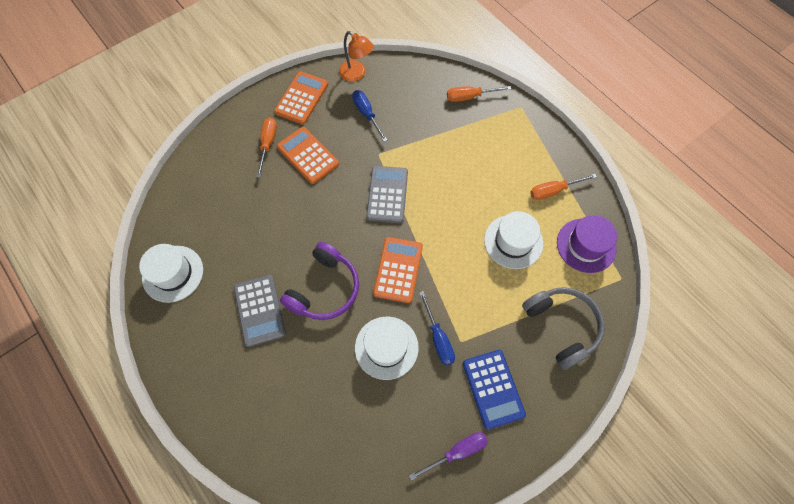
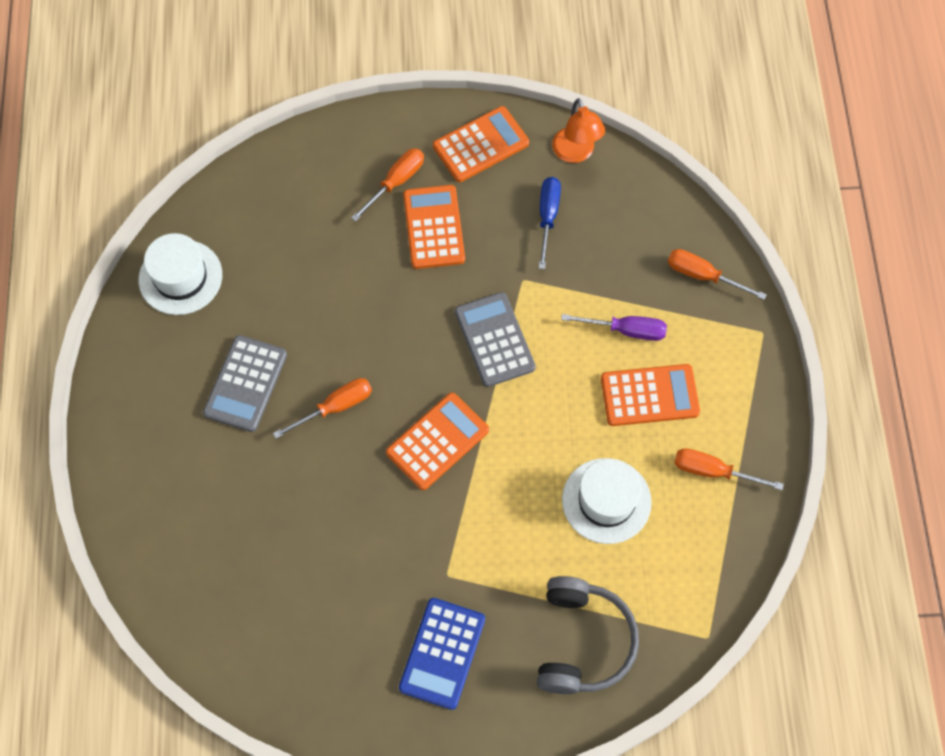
camera: 35 degrees right, 0 degrees up
(324, 289) = (335, 407): purple headphones -> orange screwdriver
(386, 347) = (356, 523): white hat -> none
(387, 194) = (494, 340): grey calculator -> grey calculator turned 60 degrees counterclockwise
(438, 338) = (423, 553): blue screwdriver -> none
(457, 452) = (347, 691): purple screwdriver -> purple screwdriver (626, 330)
(491, 173) = (649, 396): none -> orange calculator
(586, 245) = (697, 567): purple hat -> none

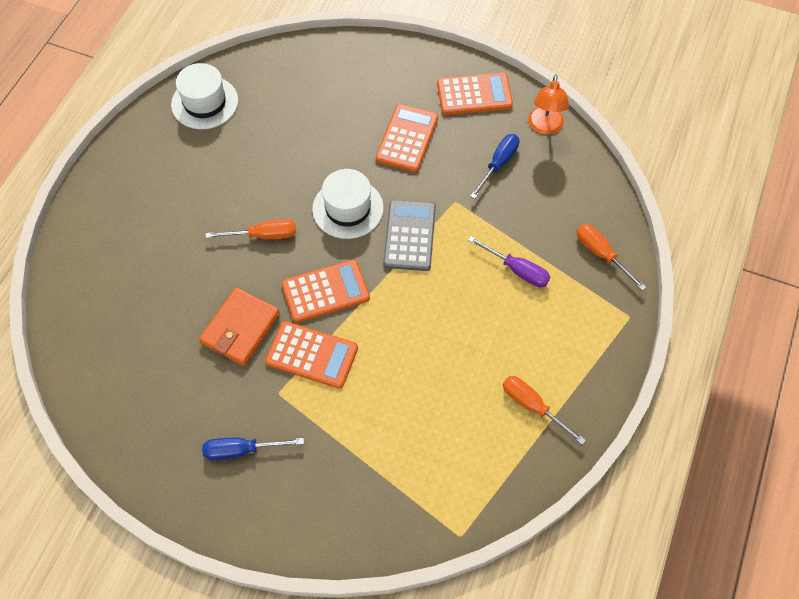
camera: 25 degrees right, 5 degrees down
(245, 384) = (208, 192): grey calculator -> none
(368, 523) = (240, 328): none -> orange wallet
(396, 182) = (396, 97): orange screwdriver -> none
(442, 653) = (242, 450): blue calculator -> blue screwdriver
(582, 641) = (356, 492): grey headphones -> none
(606, 501) = (433, 391): white hat -> white hat (348, 208)
(649, 396) = (510, 326): orange calculator -> orange calculator (312, 355)

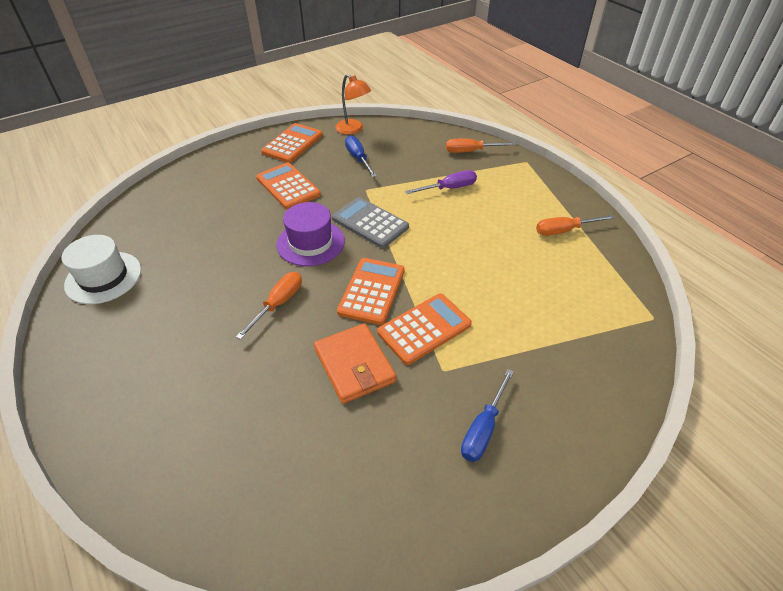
camera: 55 degrees left, 15 degrees down
(348, 208) = (310, 243): white hat -> purple hat

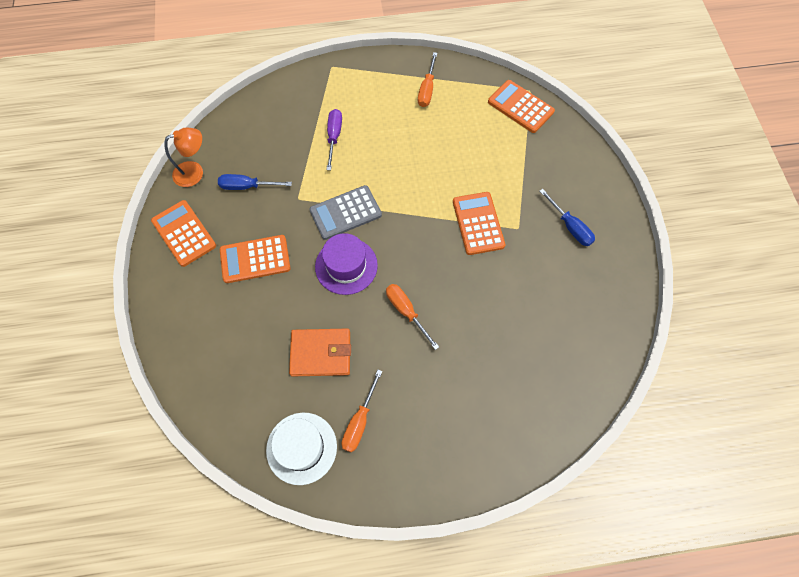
camera: 65 degrees left, 20 degrees up
(354, 365) = (490, 280): orange wallet -> orange wallet (321, 353)
(372, 291) = (425, 242): orange calculator -> orange calculator (520, 107)
(471, 151) = (292, 97): orange screwdriver -> orange screwdriver (360, 421)

